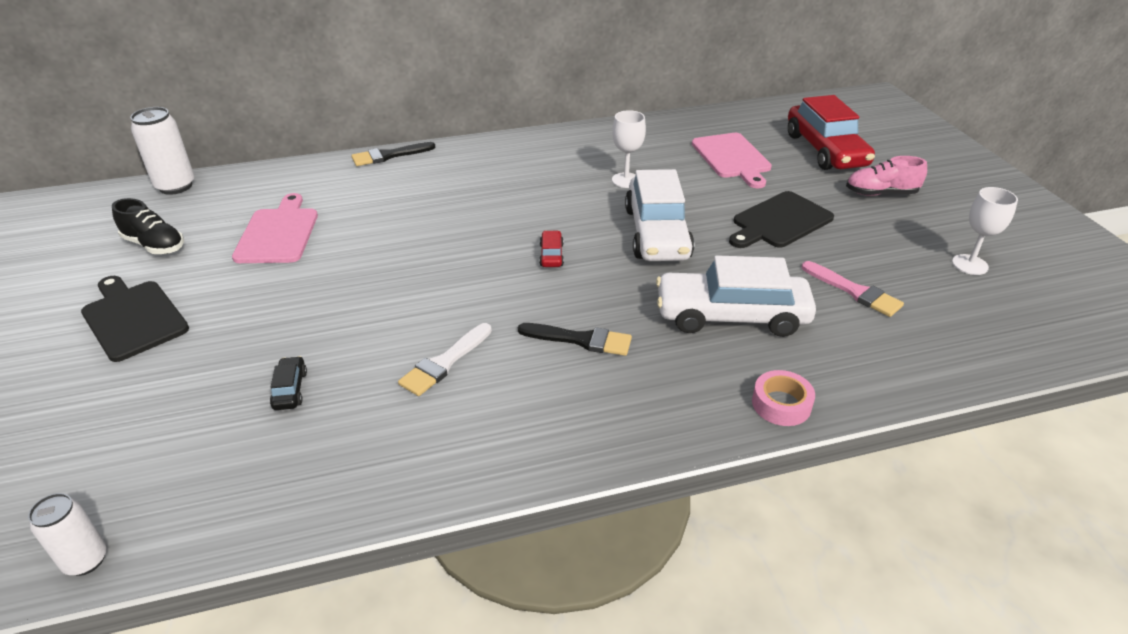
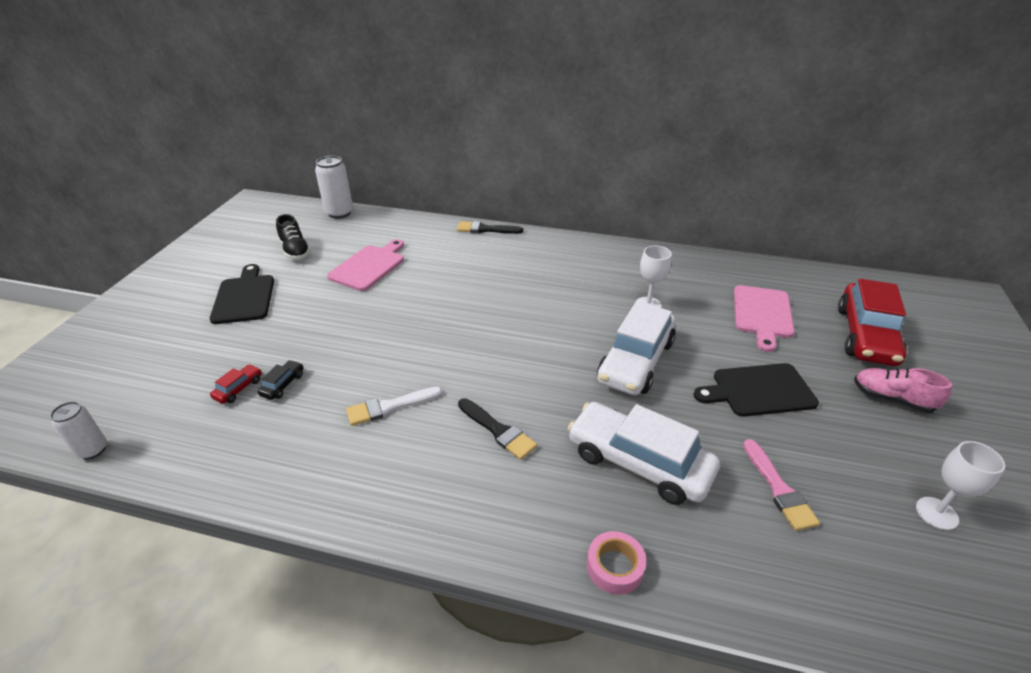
camera: 30 degrees right, 0 degrees up
(551, 255) = (535, 349): red car -> red car (238, 389)

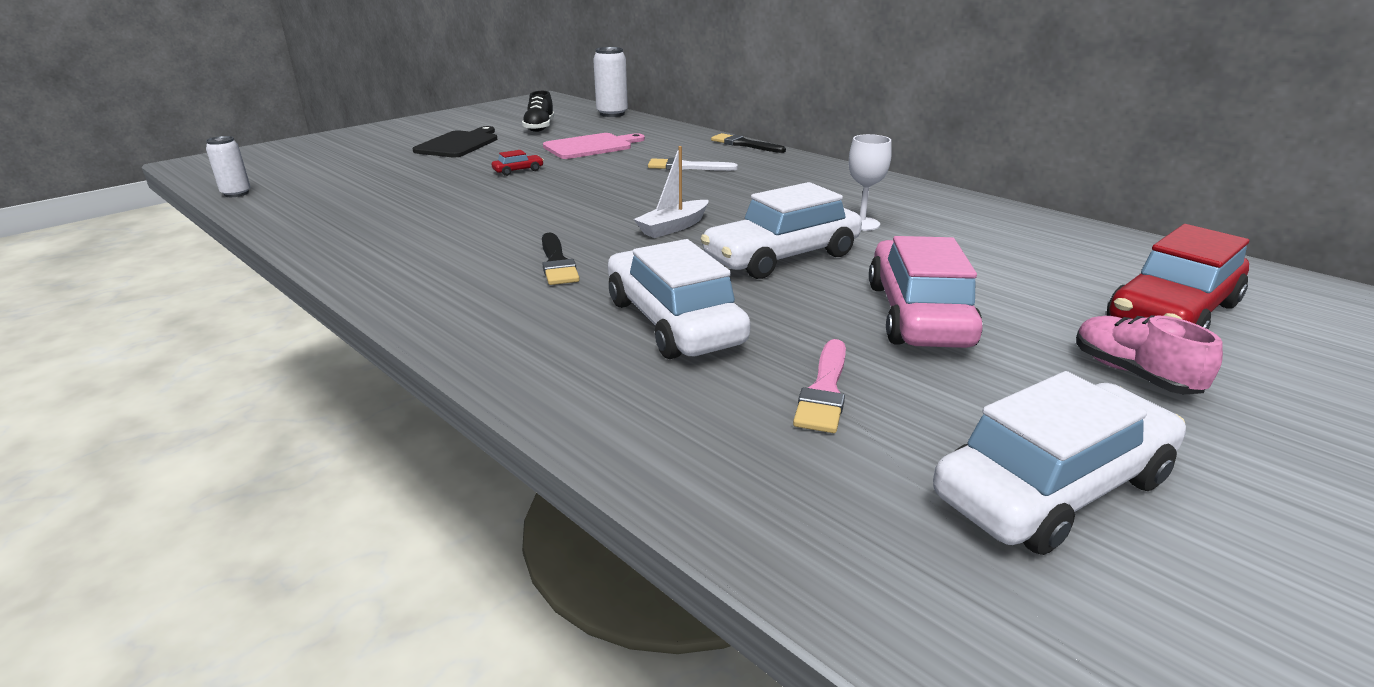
camera: 30 degrees right, 10 degrees down
(238, 389) = (378, 188): red car -> red car (518, 171)
(283, 385) = (414, 194): black car -> none
(389, 407) = (480, 225): white brush -> white brush (686, 167)
(536, 353) = (673, 227): none -> white boat
(615, 567) = (534, 378): pink tape -> none
(759, 390) = (918, 314): black cutting board -> pink car
(762, 314) = (1018, 262): pink cutting board -> none
(936, 513) = (1053, 488): white goblet -> white car

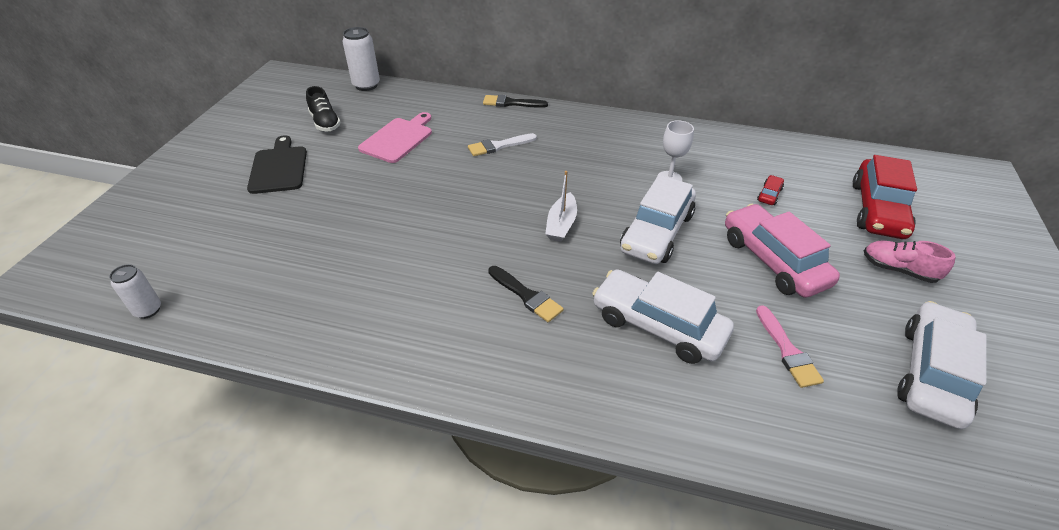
camera: 30 degrees left, 15 degrees up
(518, 171) = (374, 191): red car -> red car (769, 195)

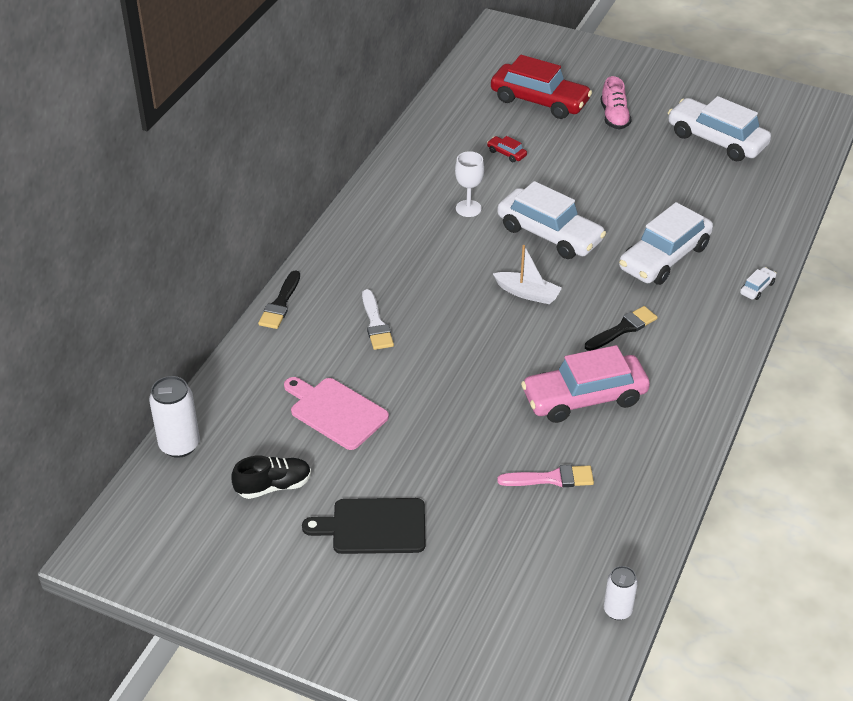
camera: 80 degrees left, 0 degrees up
(635, 424) = (757, 288): none -> white car
(773, 261) = (596, 177): pink car -> pink car (584, 398)
(787, 350) = (693, 198): pink brush -> pink brush (551, 478)
(898, 270) = (614, 117): pink shoe -> pink shoe turned 45 degrees counterclockwise

